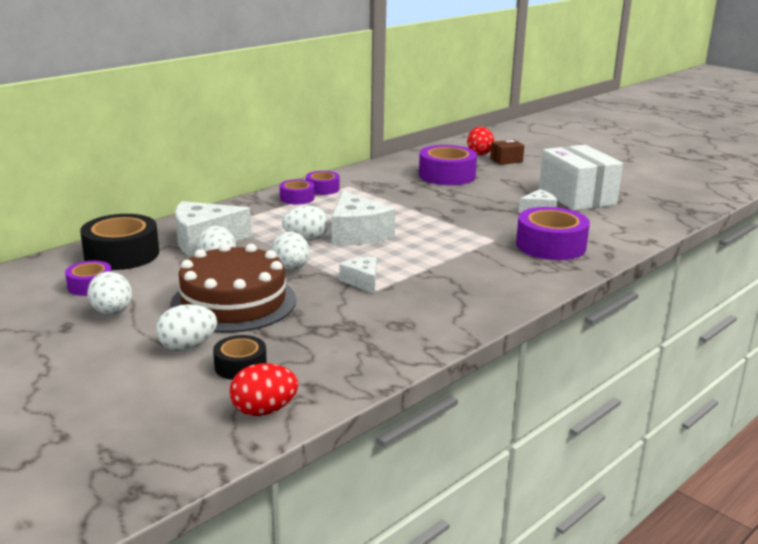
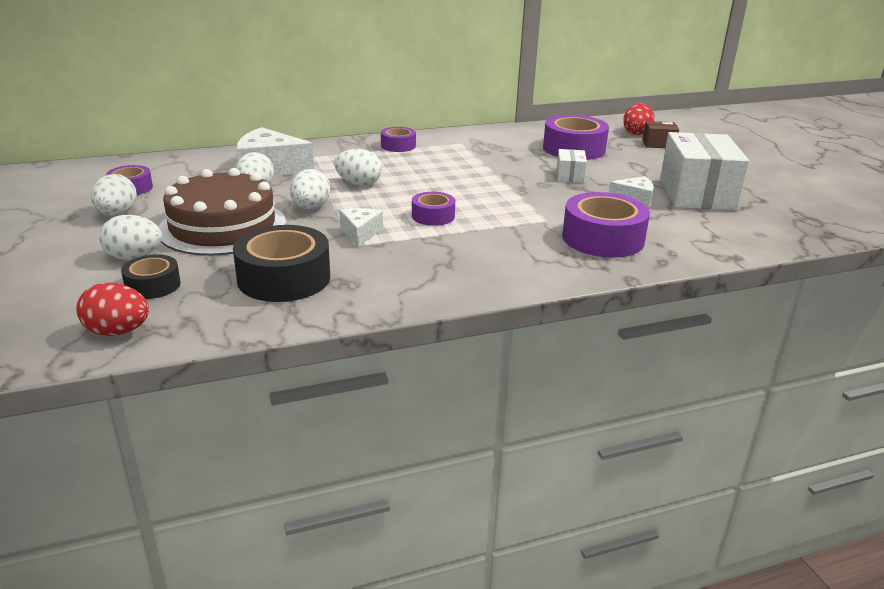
camera: 25 degrees right, 5 degrees up
(122, 254) = (189, 167): black tape -> black tape (284, 278)
(322, 189) = (433, 141): purple tape -> purple tape (433, 216)
(357, 234) = (412, 188): white cheese -> none
(470, 199) = (569, 176): none -> white box

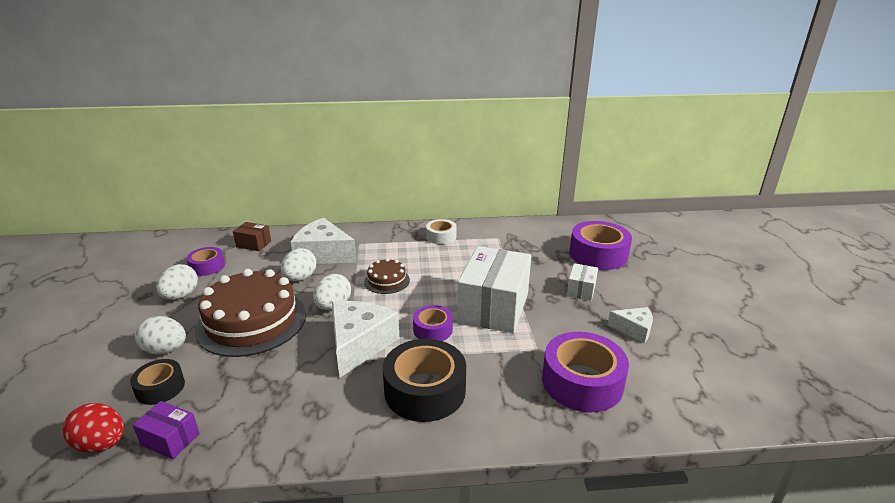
camera: 15 degrees right, 0 degrees up
(197, 320) = (170, 439): none -> purple box
(284, 278) = (268, 395): black tape -> black tape (425, 390)
(358, 184) = (387, 281): white egg -> brown cake
(360, 233) = (359, 344): white cheese -> white cheese, size x1.82
(398, 146) = (441, 237): purple tape -> white tape
(636, 133) = (667, 238): red egg -> none
(658, 144) = (684, 255): brown box -> brown box (253, 244)
(697, 194) = (701, 329): white box -> white box (494, 307)

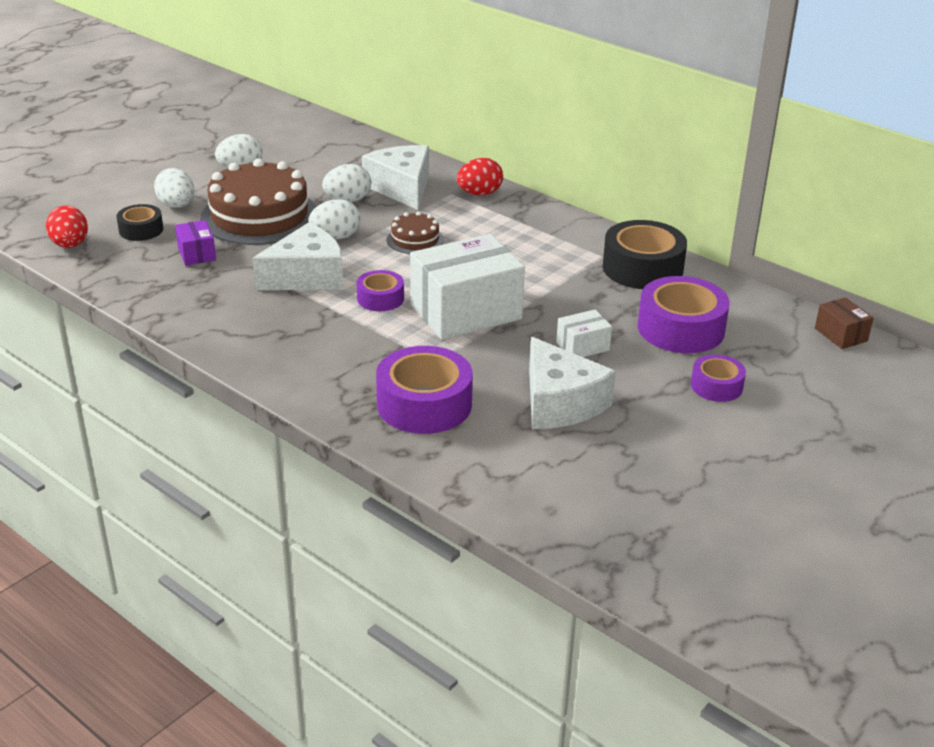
camera: 45 degrees right, 5 degrees up
(170, 439) = (105, 265): purple box -> purple box (196, 254)
(207, 266) = (293, 153): purple tape -> purple tape (716, 386)
(253, 244) = (359, 150): brown box -> brown box (840, 335)
(375, 236) = (479, 194): none -> red egg
(425, 390) = (297, 334): black tape -> black tape (642, 268)
(441, 237) = (543, 226): white tape -> none
(634, 329) = (560, 403): white cheese -> white cheese, size x1.82

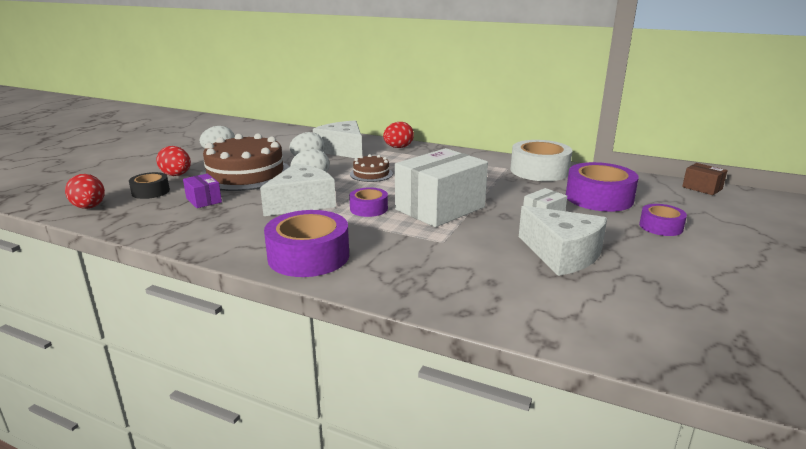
camera: 15 degrees left, 10 degrees down
(177, 205) = (176, 175): white egg -> red egg
(424, 404) = (455, 272): purple tape -> purple tape (308, 256)
(642, 268) = (539, 171): black tape -> white tape

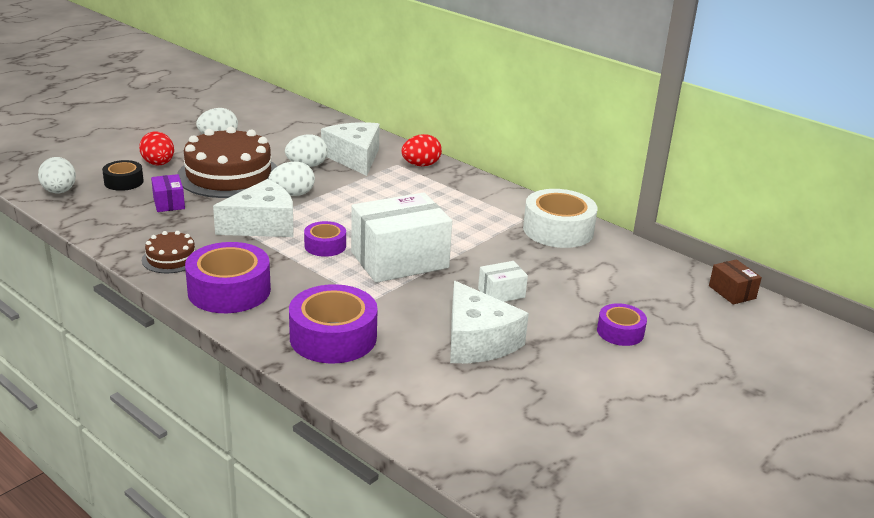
camera: 15 degrees right, 5 degrees up
(89, 207) = (59, 191): red egg -> white egg
(371, 174) = (361, 199): brown cake -> brown cake (171, 258)
(599, 198) = (589, 281): purple tape -> purple tape (333, 337)

